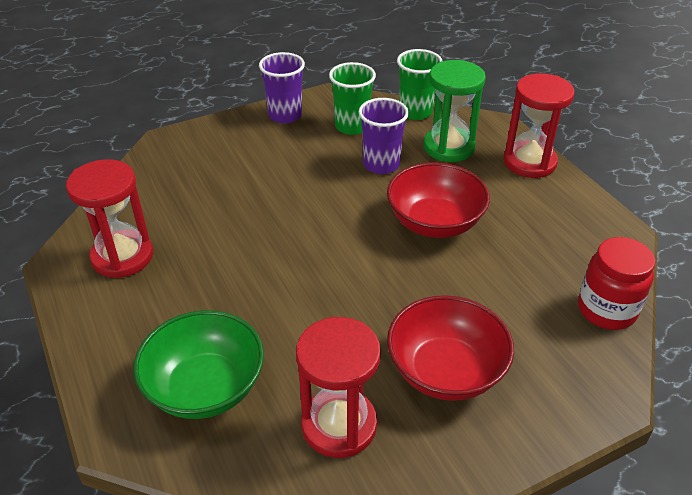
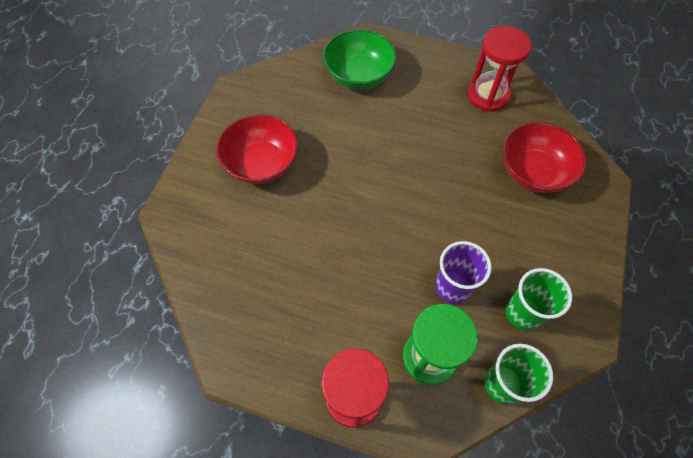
camera: 135 degrees right, 20 degrees up
(285, 115) = (581, 279): purple cup -> none
(339, 425) = (285, 104): red hourglass -> none
(434, 222) = (360, 261): red bowl -> red bowl (533, 172)
(606, 310) = (200, 275): red jar -> none

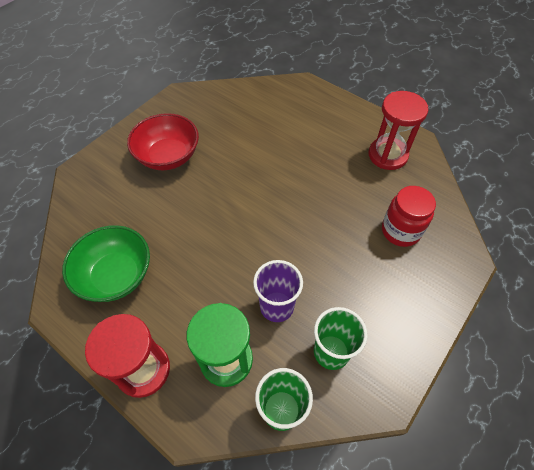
camera: 20 degrees right, 5 degrees down
(359, 75) = (282, 110): green bowl -> green bowl (116, 275)
(533, 172) = (400, 231): red bowl -> red jar

